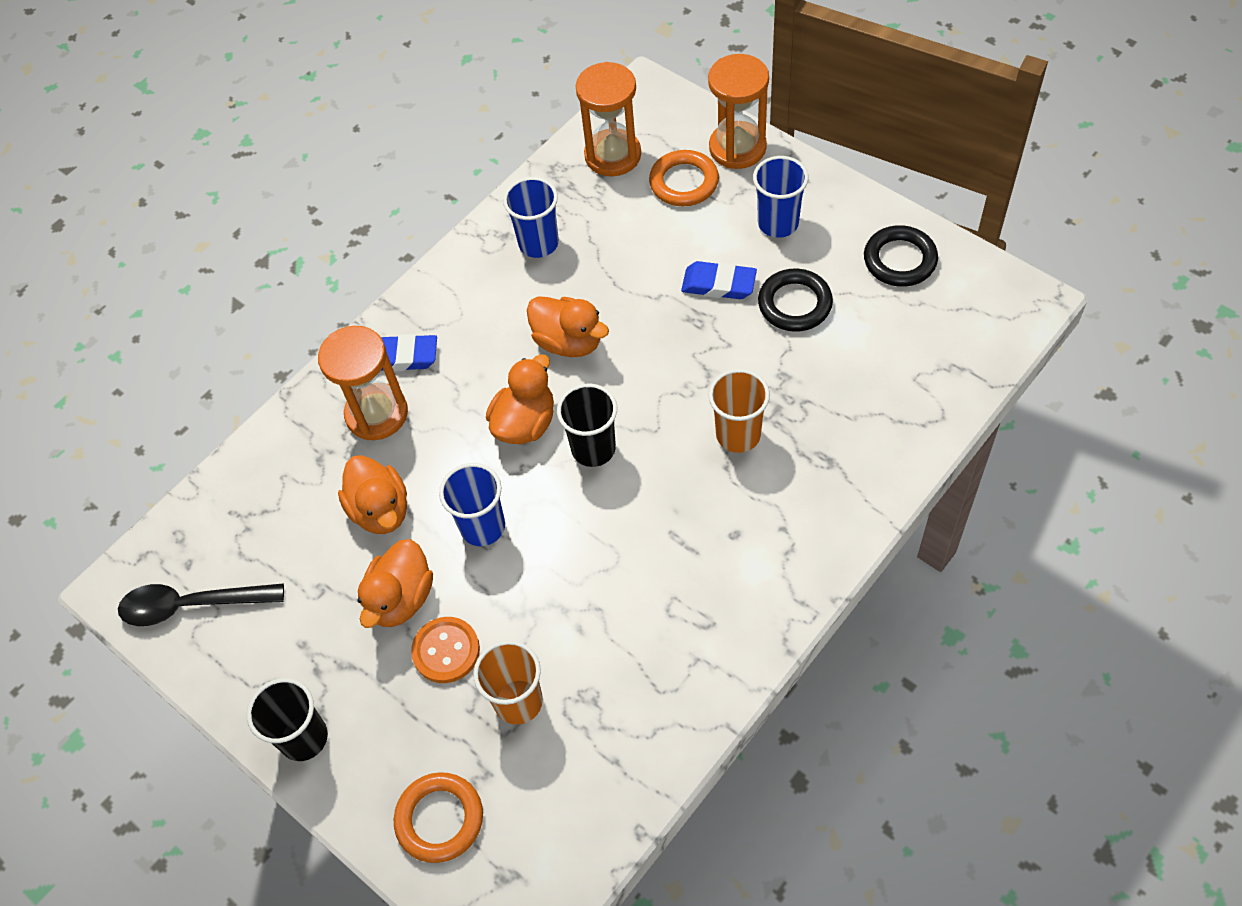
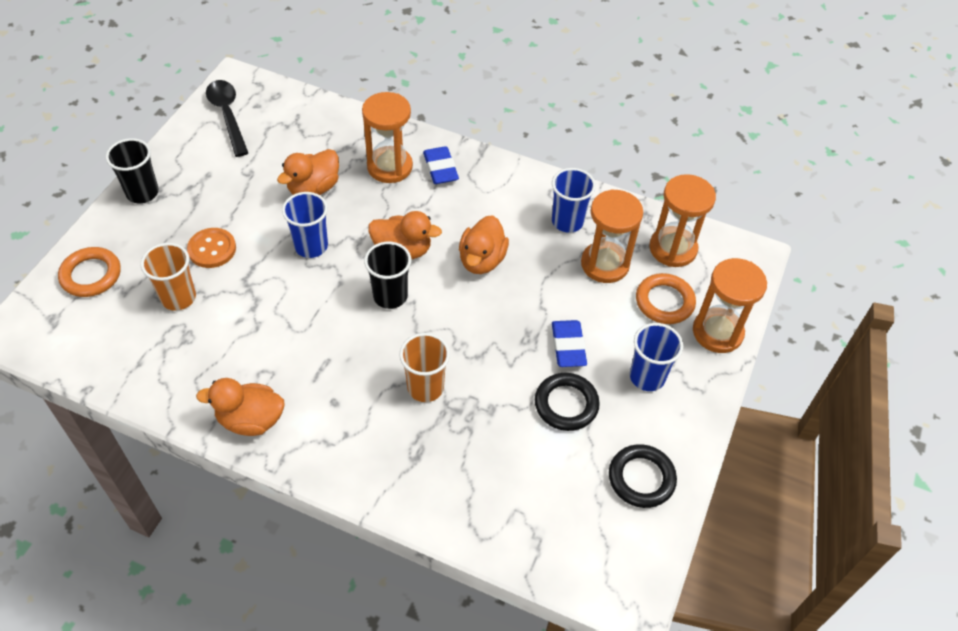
camera: 65 degrees right, 5 degrees down
(401, 598) = (248, 216): orange duck -> orange duck (250, 420)
(614, 223) = (605, 264): none -> orange hourglass

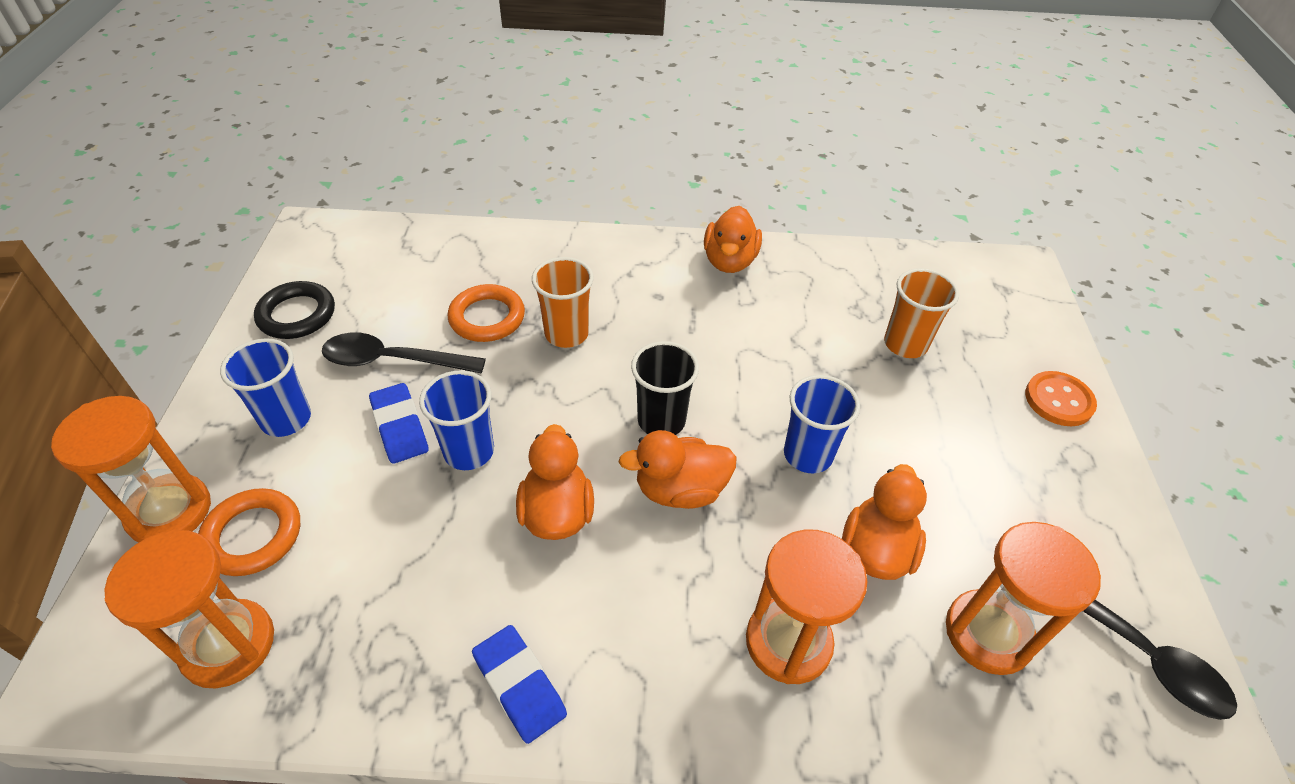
camera: 160 degrees right, 5 degrees down
(91, 275) = (1021, 339): orange ring -> orange ring (487, 318)
(142, 193) = (1090, 457): black cup -> none
(212, 249) = (925, 410): orange button -> orange button (1058, 400)
(250, 420) = (729, 261): orange duck -> orange duck turned 120 degrees clockwise
(440, 168) = (699, 673): blue eraser -> blue eraser (519, 685)
(566, 404) = (393, 361): black ring -> black spoon
(567, 221) = (432, 636): blue cup -> blue cup (469, 451)
(605, 264) = (355, 571): orange hourglass -> orange hourglass (988, 633)

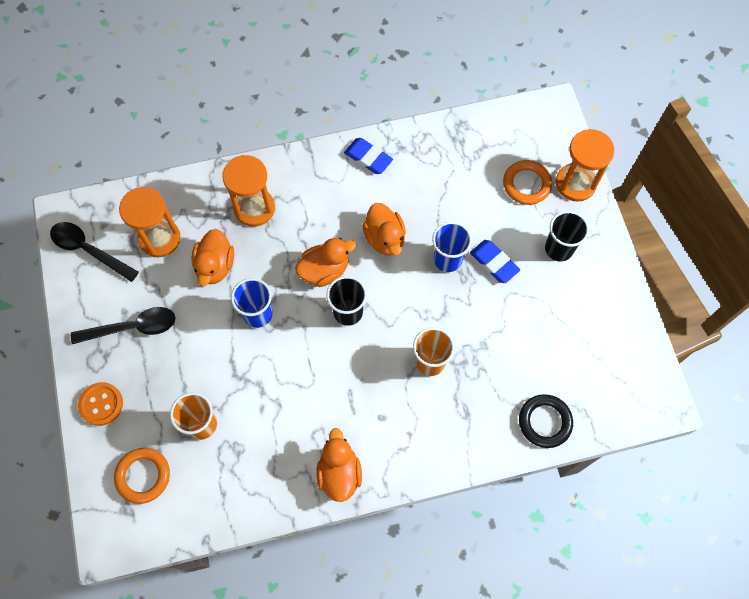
camera: 165 degrees right, 20 degrees up
(228, 645) = (500, 138): orange hourglass -> none
(286, 419) = (558, 249): blue cup -> black cup
(297, 315) = (609, 323): black ring -> black ring (545, 422)
(393, 361) = (526, 306): black spoon -> black spoon (132, 327)
(487, 318) = (488, 359): orange ring -> orange ring (143, 476)

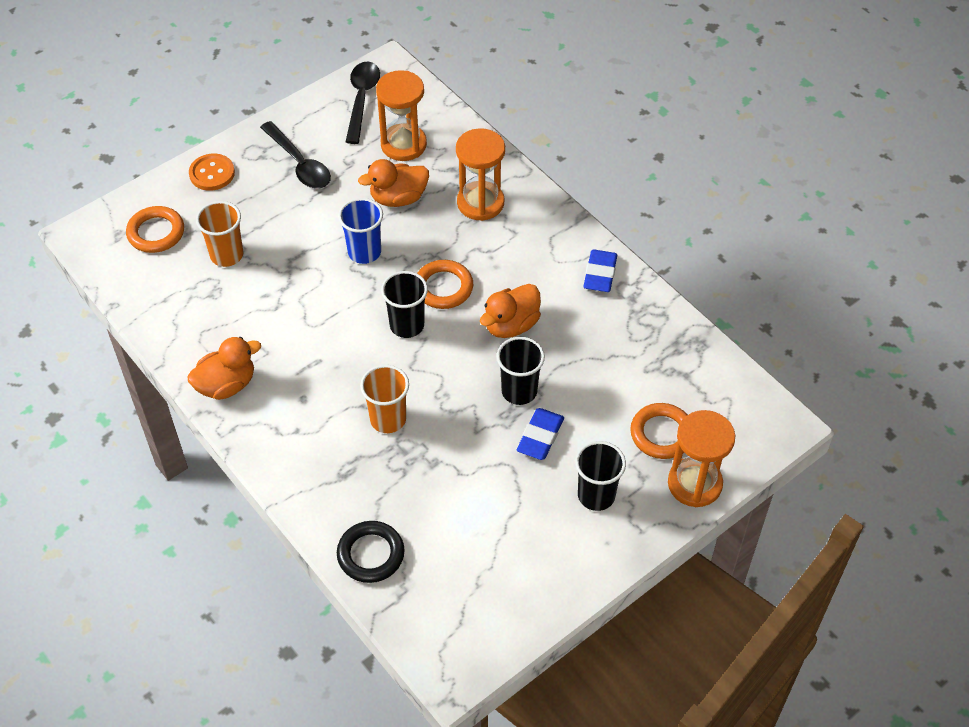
camera: 65 degrees right, 15 degrees down
(324, 270) = (443, 287): orange duck -> orange ring
(447, 259) = (519, 391): blue cup -> black cup

